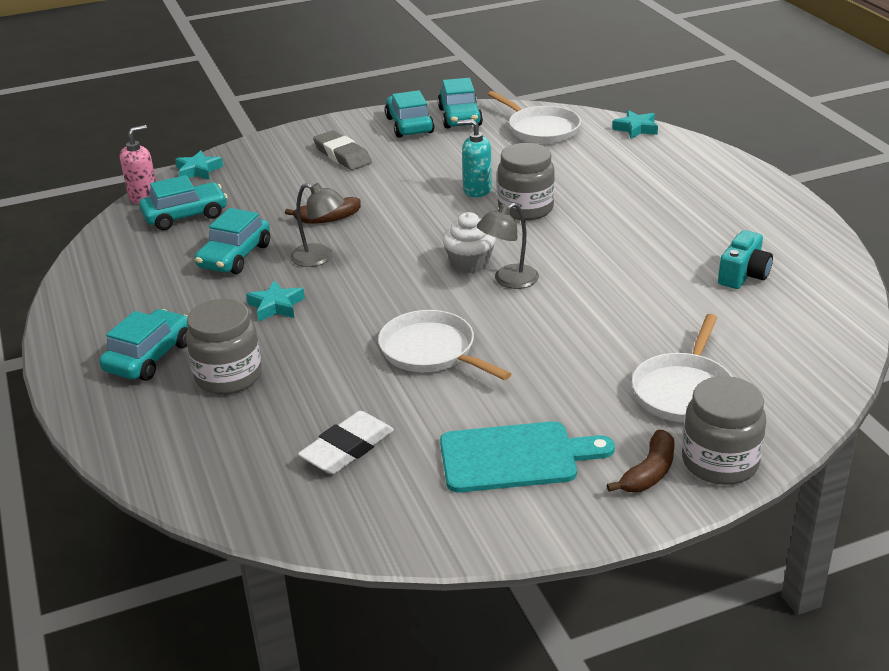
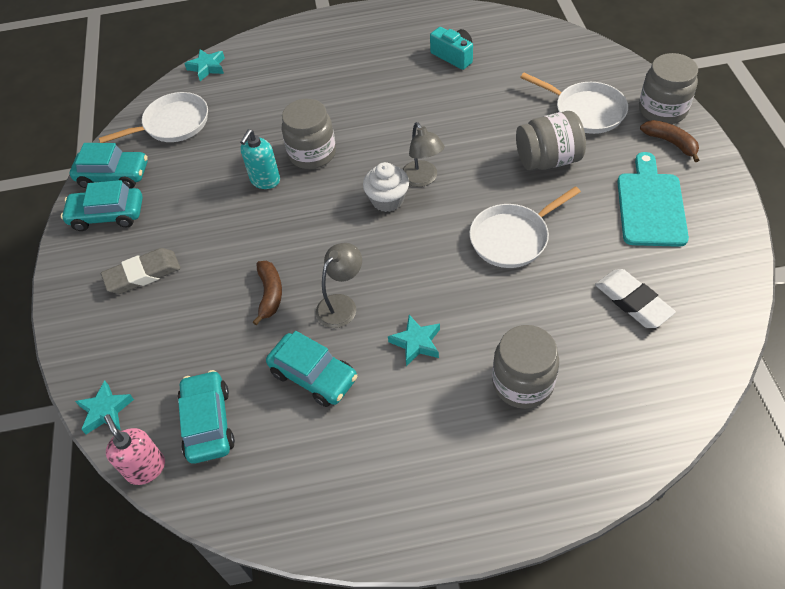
camera: 75 degrees left, 20 degrees up
(149, 357) = (478, 450): turquoise car -> none
(573, 366) = (548, 160): none -> grey jar

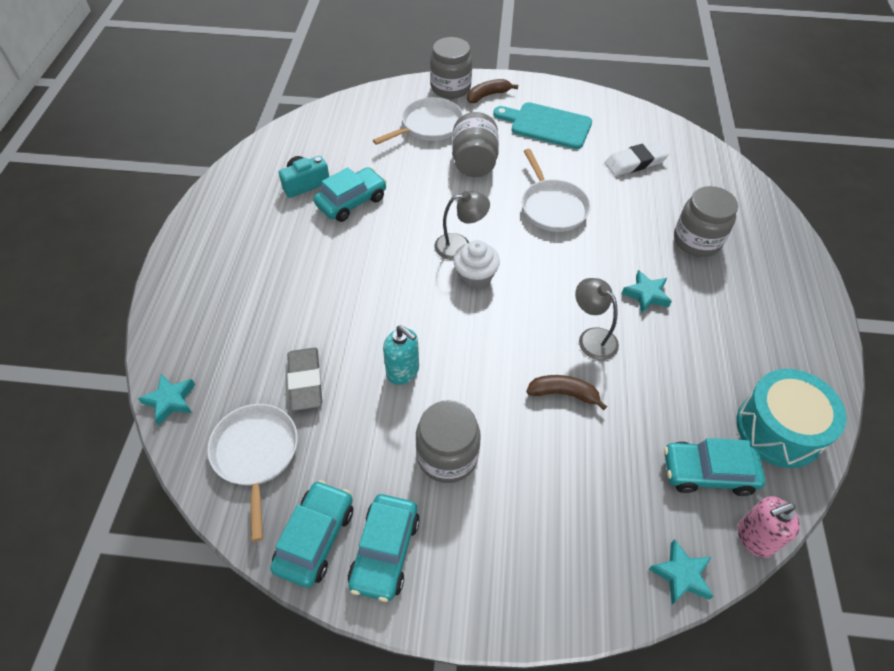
camera: 80 degrees left, 0 degrees up
(143, 274) = (498, 516): grey eraser -> grey eraser (305, 381)
(271, 486) = (779, 429): none -> turquoise drum
(312, 153) = (383, 322): grey jar -> grey jar (447, 456)
(313, 375) = (667, 375): turquoise car -> turquoise car (351, 201)

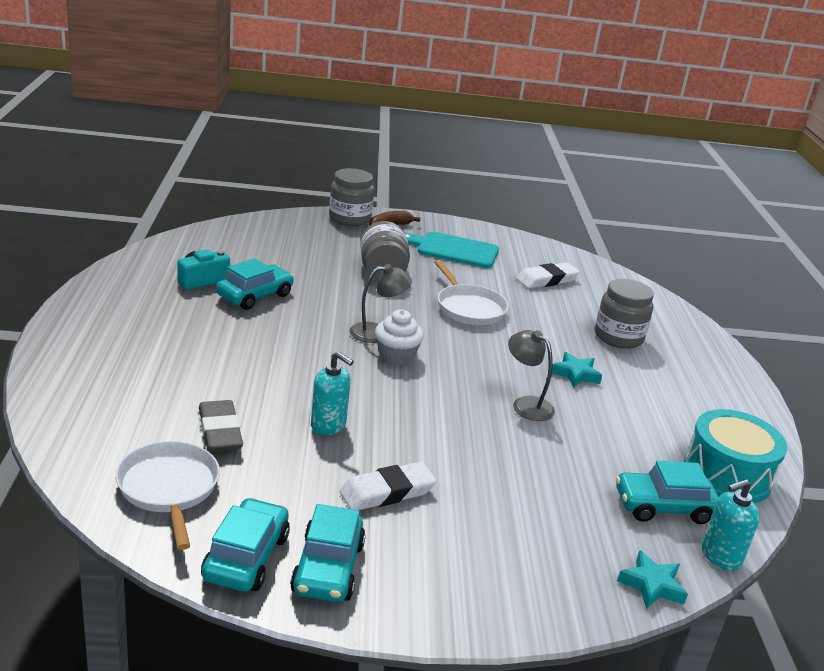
camera: 10 degrees left, 25 degrees down
(170, 401) = (63, 444): turquoise star -> none
(429, 126) = (331, 244): white pan -> none
(447, 456) = (387, 492): grey jar -> white eraser
(563, 393) = (504, 445): brown banana -> none
(754, 538) = (720, 556): pink soap dispenser -> turquoise soap dispenser

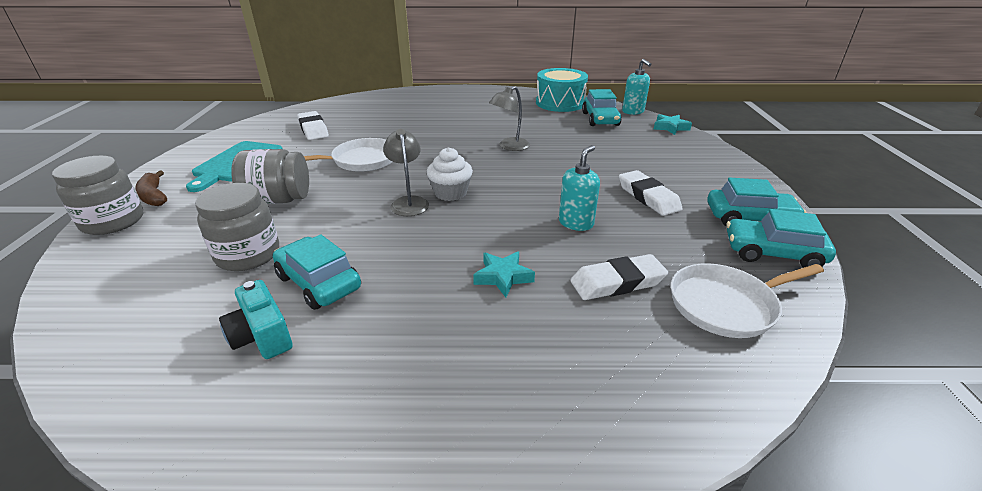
camera: 85 degrees left, 5 degrees up
(220, 431) = (617, 282): grey eraser -> white eraser
(575, 374) = (463, 129): turquoise star -> turquoise star (503, 277)
(618, 337) = (409, 114): grey jar -> grey jar (248, 255)

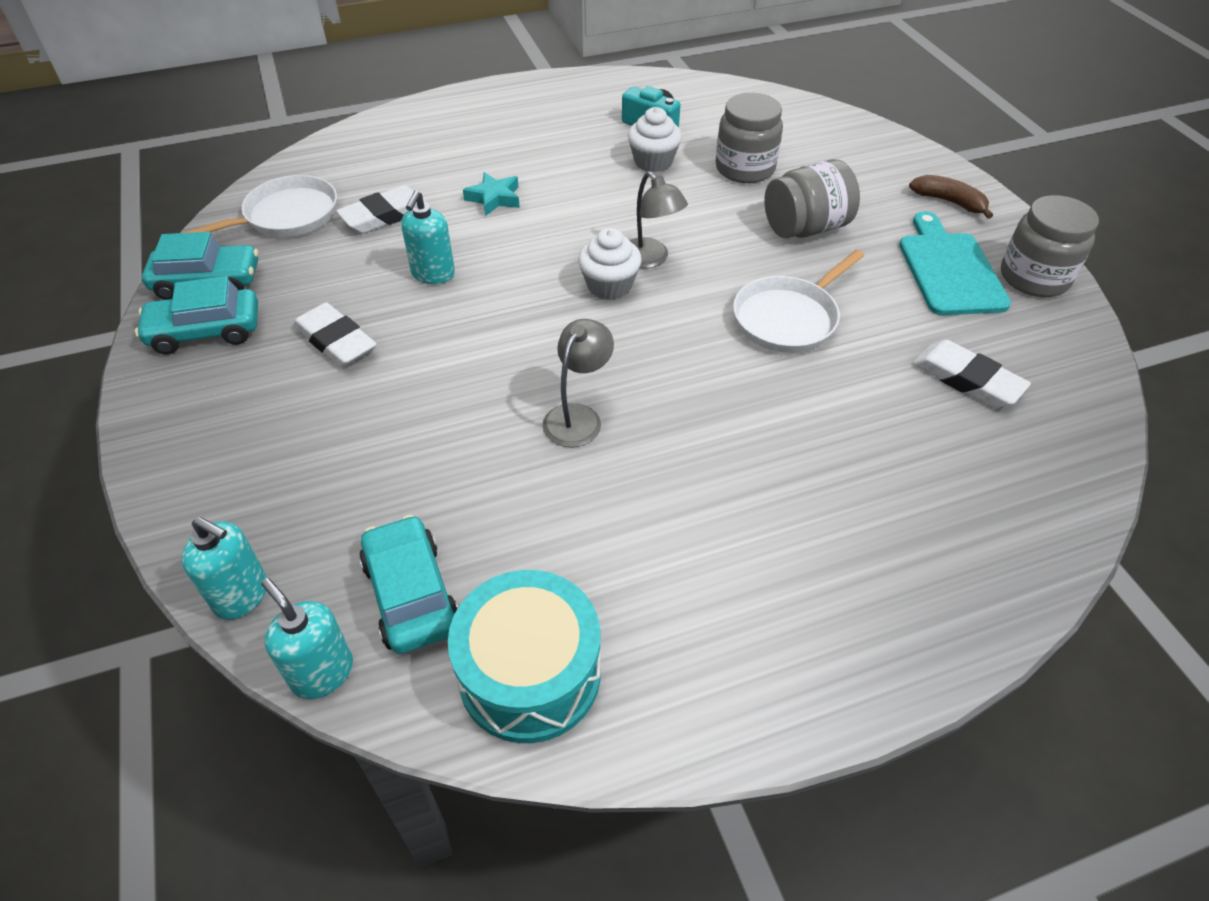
camera: 160 degrees right, 15 degrees up
(113, 222) = (926, 168): grey jar -> grey jar (1034, 278)
(319, 282) = (653, 162): turquoise car -> white cupcake
(670, 127) = (242, 595): turquoise star -> turquoise soap dispenser

